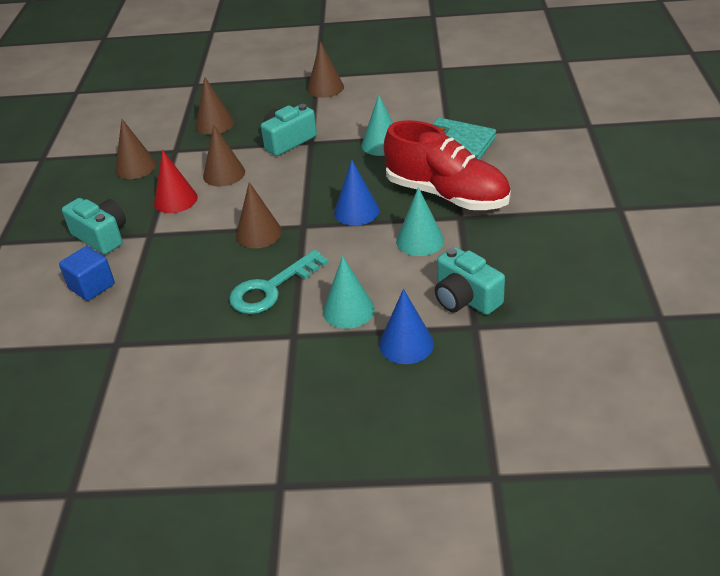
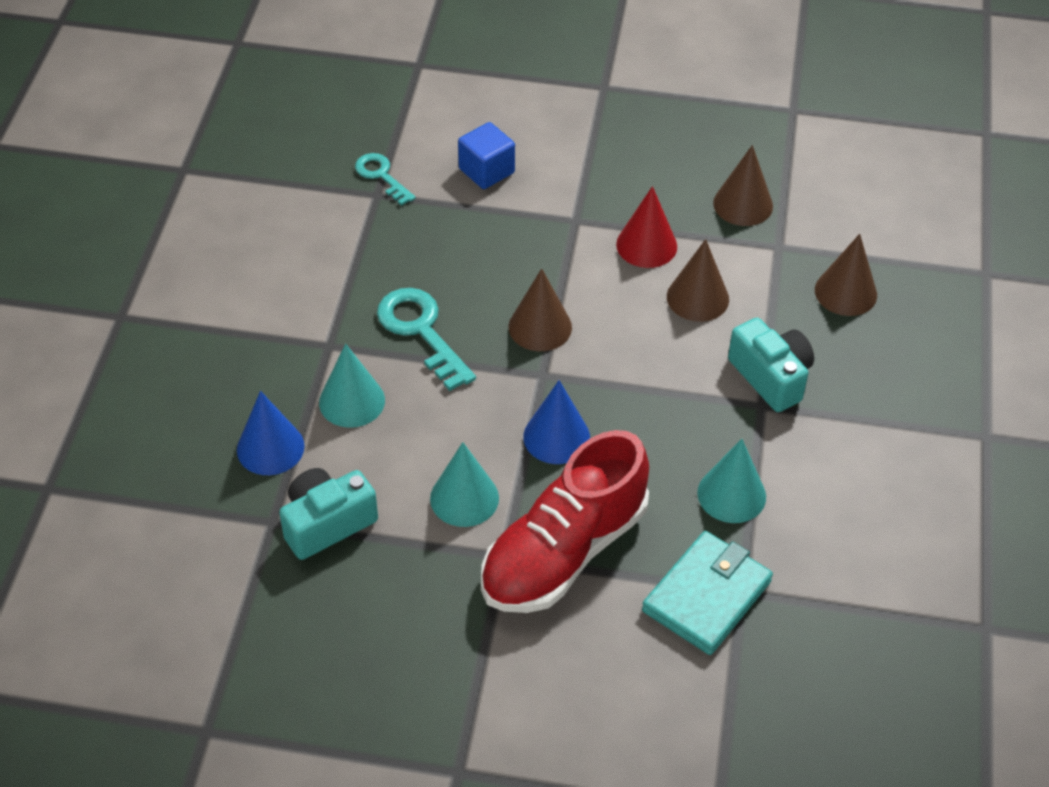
camera: 95 degrees right, 10 degrees up
(93, 345) = (381, 176): none -> turquoise key
(101, 236) = (585, 175): turquoise camera -> none
(325, 88) = (939, 443): brown cone -> none

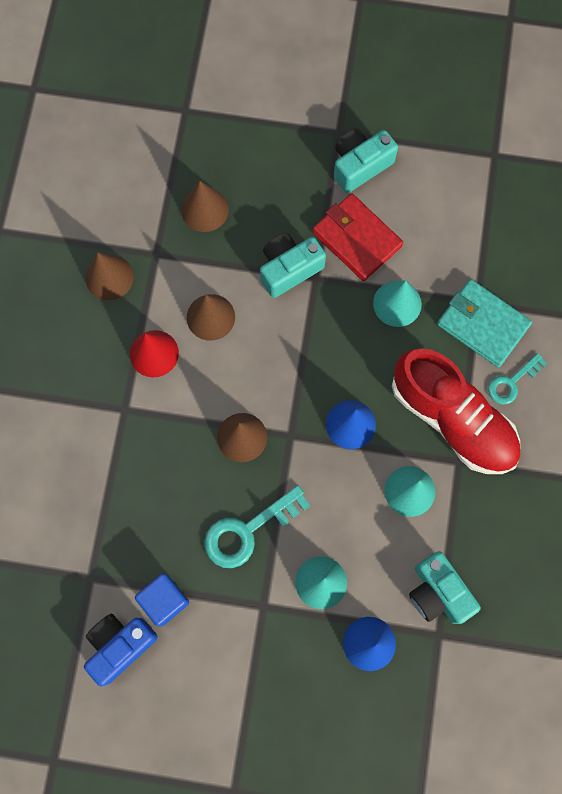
camera: 90 degrees left, 25 degrees up
(298, 219) = (120, 645): none -> blue camera
(381, 176) = (68, 575): turquoise key -> turquoise key (512, 382)
(486, 171) = (64, 483): blue cube -> blue cube (164, 600)
(823, 451) = (357, 239): none -> red wallet
(938, 459) = (360, 165): none -> turquoise camera

